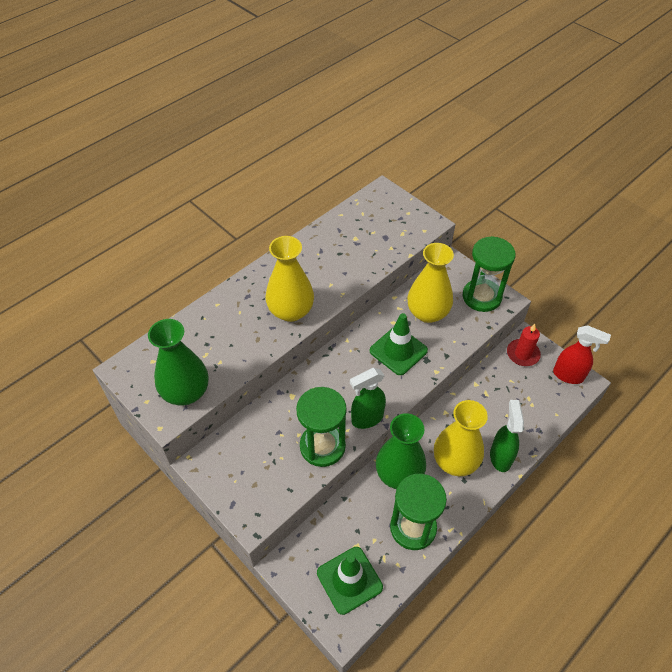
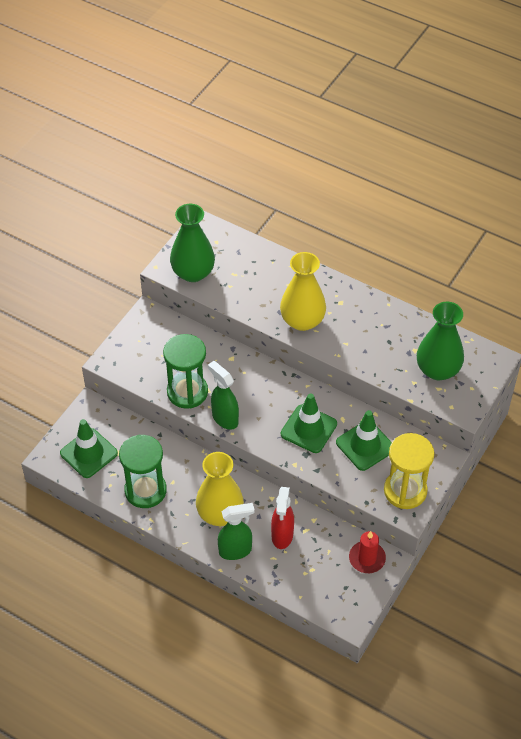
camera: 75 degrees right, 0 degrees up
(399, 474) = (194, 471): green vase -> green vase (437, 370)
(427, 313) = (365, 445): yellow vase -> green traffic cone
(481, 297) = (405, 491): green hourglass -> yellow hourglass
(568, 375) = (353, 604): red spray bottle -> red spray bottle (282, 536)

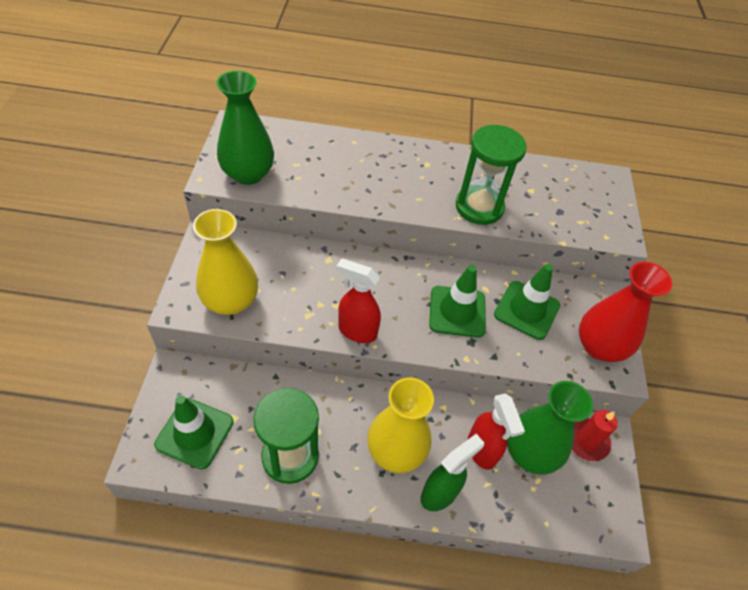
camera: 30 degrees left, 0 degrees up
(187, 392) = (296, 314): green hourglass -> green hourglass (479, 207)
(224, 418) = (357, 331): green spray bottle -> red spray bottle
(302, 320) = (398, 192): yellow vase -> yellow vase (230, 301)
(405, 491) = (599, 346): yellow hourglass -> red vase
(437, 370) = (566, 203): green vase -> green vase (530, 452)

